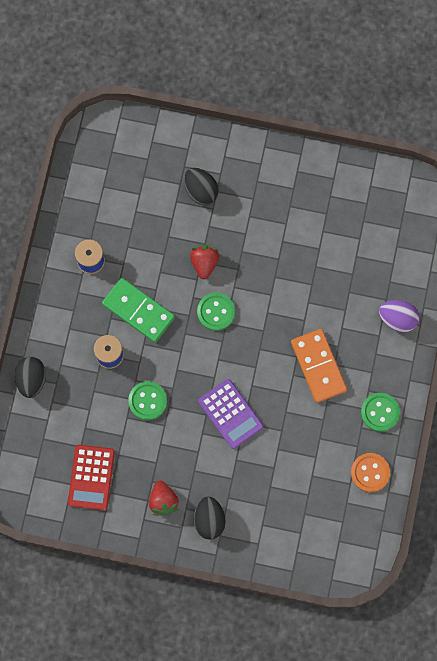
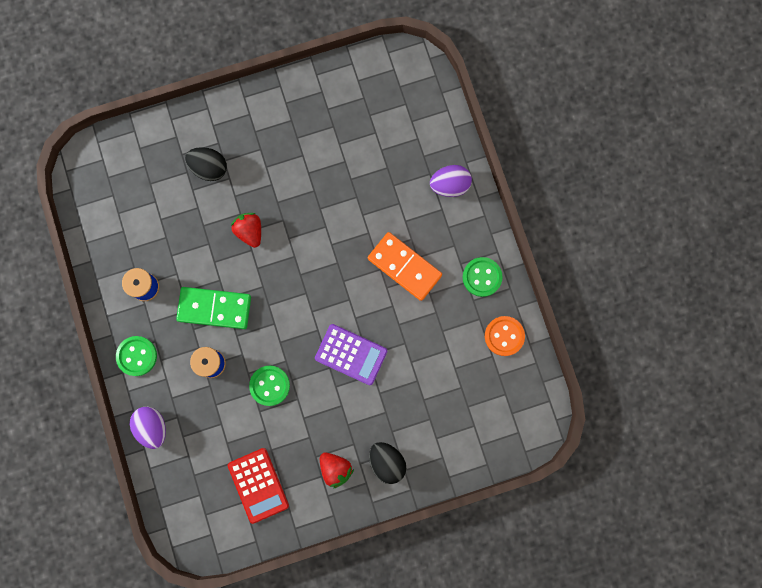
camera: 30 degrees left, 5 degrees up
(31, 380) = (152, 427): black egg -> purple egg
(216, 312) = (285, 270): green button -> green button (137, 356)

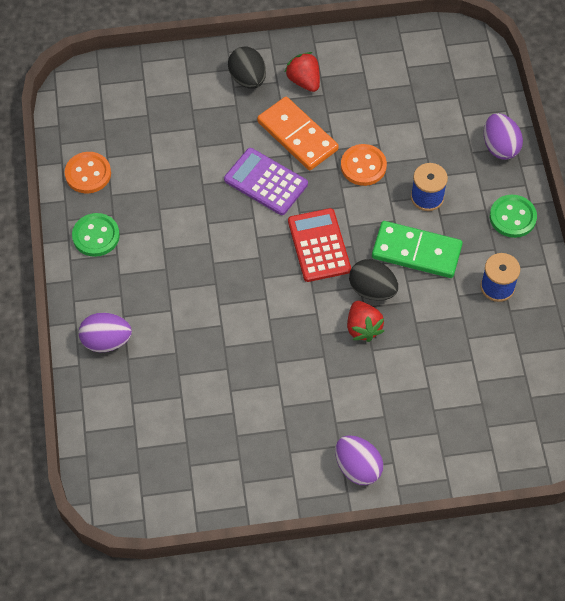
camera: 170 degrees left, 20 degrees down
(209, 168) = (404, 409): black egg -> black egg (372, 290)
(239, 116) = (357, 468): none -> purple egg
(258, 485) = (390, 78): red calculator -> red calculator (319, 245)
(269, 385) = (363, 166): green button -> orange button
(404, 267) = (184, 260): orange domino -> orange domino (297, 136)

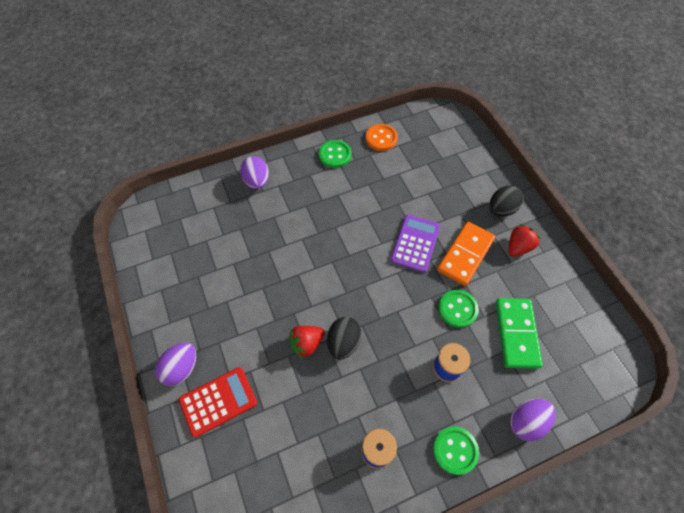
camera: 75 degrees right, 0 degrees up
(319, 245) = (372, 293): red calculator -> red calculator (218, 401)
(363, 166) = (457, 309): orange button -> green button
(416, 252) = (390, 370): green domino -> green domino (516, 333)

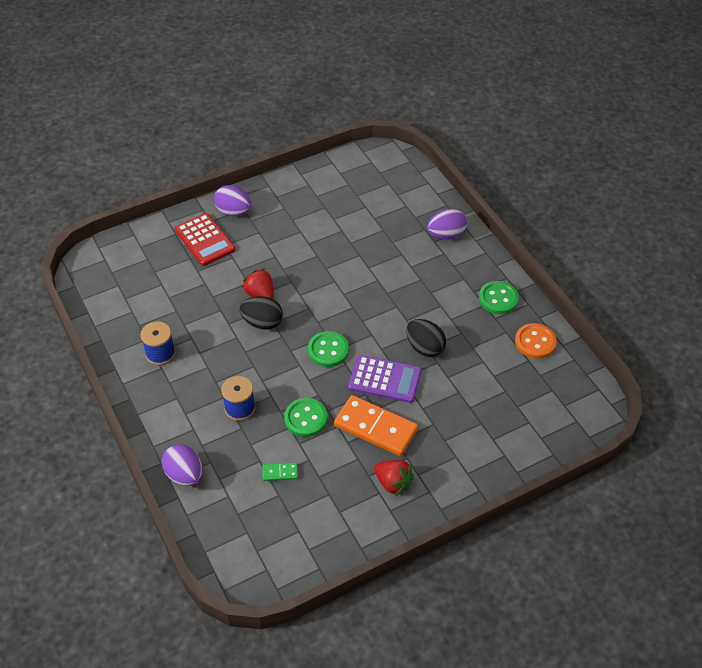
camera: 85 degrees right, 10 degrees down
(455, 450) = (159, 413): green button -> green button (328, 350)
(501, 209) = (447, 468): black egg -> black egg (425, 347)
(516, 333) = (280, 473): green domino -> green domino, size x0.44

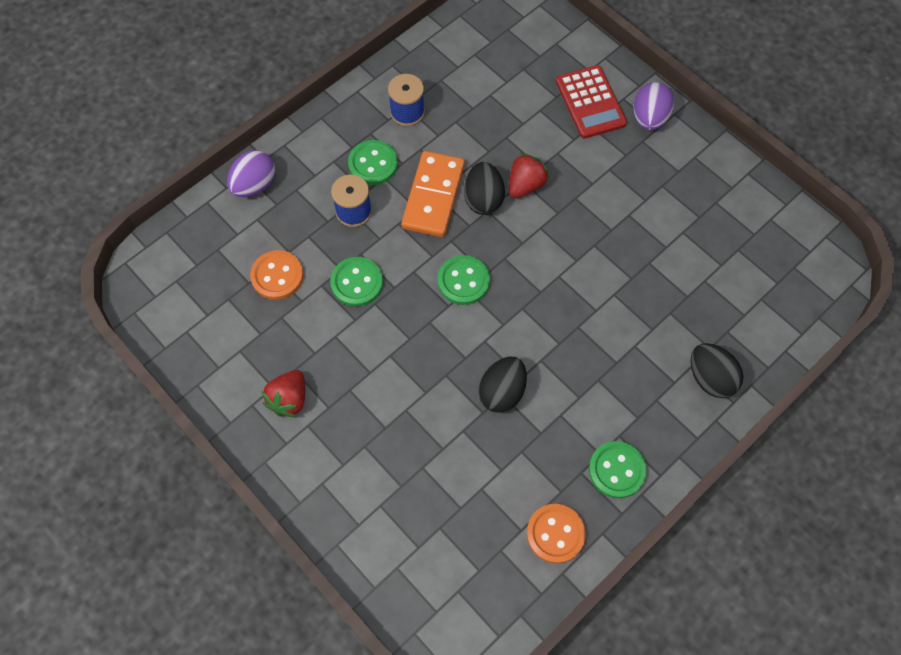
camera: 75 degrees right, 15 degrees up
(200, 386) = (373, 164): none -> green button
(204, 240) = (590, 102): red calculator -> red calculator turned 60 degrees counterclockwise
(280, 473) = (277, 276): green domino -> orange button
(375, 428) = (362, 362): orange domino -> orange domino (433, 196)
(385, 379) = (437, 355): purple calculator -> none
(446, 235) = (710, 378): purple egg -> black egg

